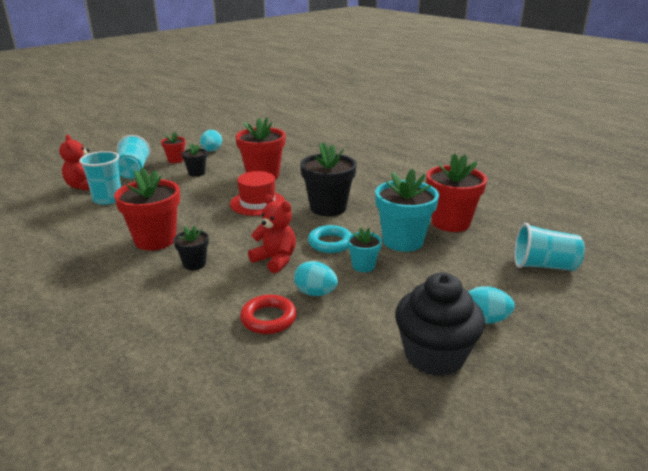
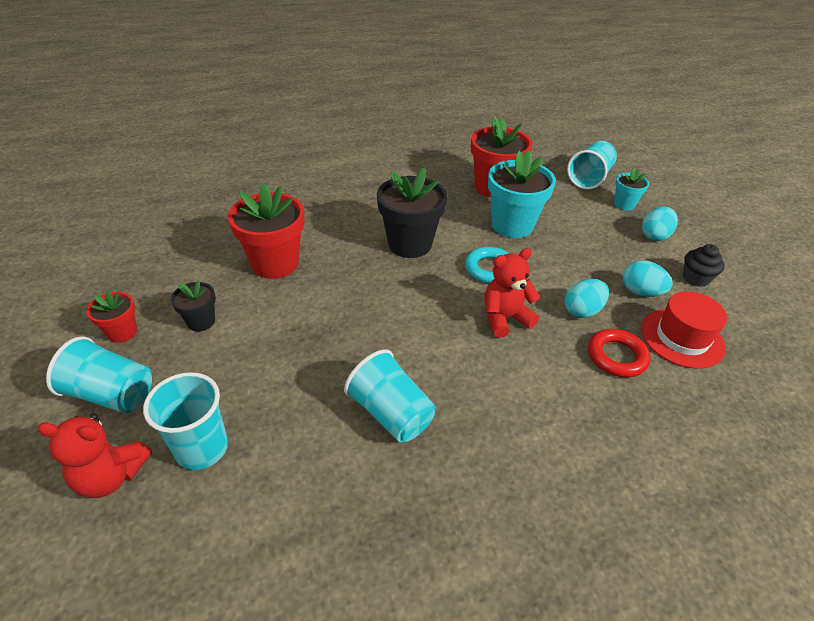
camera: 65 degrees left, 15 degrees up
(155, 240) = (391, 413): red flower pot -> turquoise cup
(194, 264) = (478, 387): black flower pot -> none
(211, 151) = (131, 285): turquoise egg -> turquoise egg (640, 292)
(257, 203) = (354, 291): red hat -> red hat (682, 338)
(363, 266) = (546, 264): turquoise flower pot -> turquoise flower pot (624, 204)
(434, 355) = (695, 278): black cupcake -> black cupcake, size x0.51

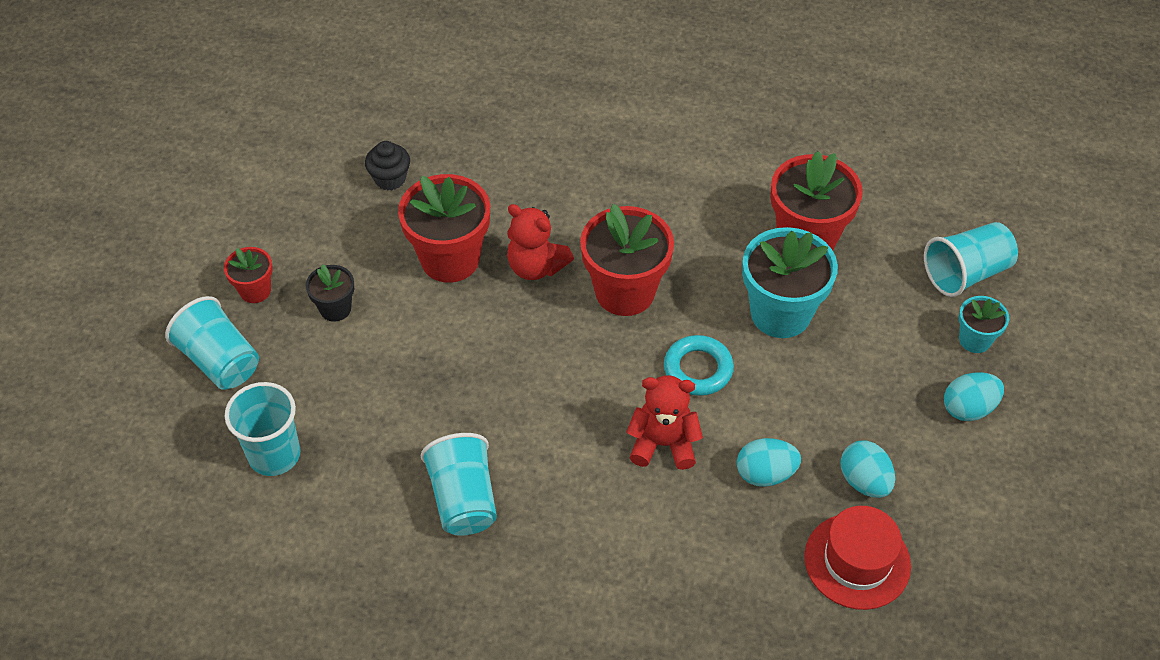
camera: 30 degrees right, 10 degrees up
(111, 476) = (190, 446): red teddy bear -> red teddy bear (536, 266)
(410, 244) = (625, 292): black flower pot -> red flower pot
(616, 356) = (754, 547): red ring -> none
(695, 278) = (960, 494): black cupcake -> black cupcake (390, 179)

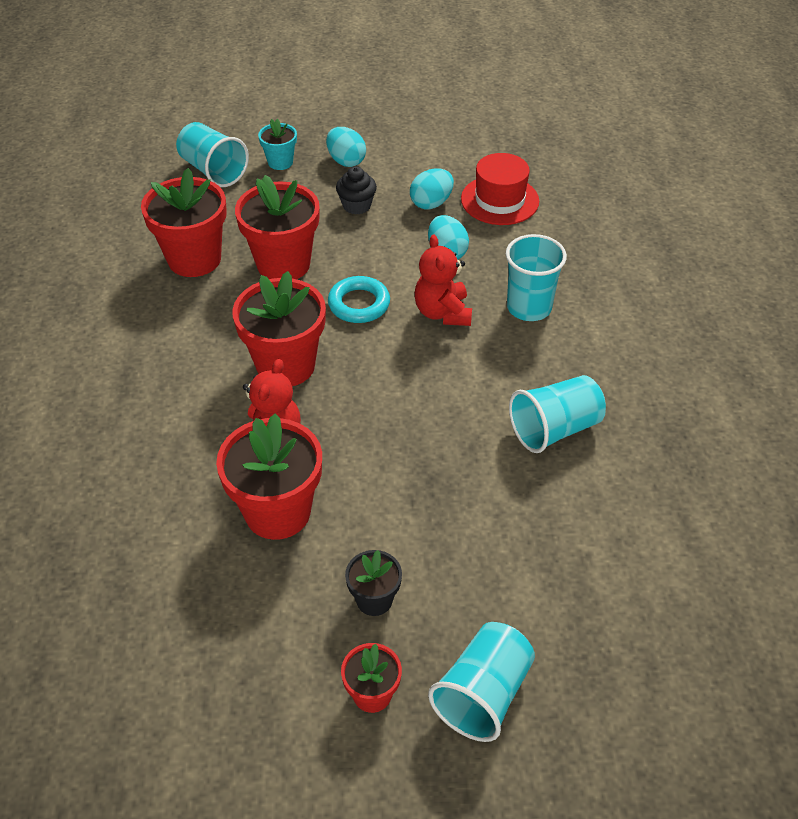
camera: 105 degrees left, 5 degrees down
(274, 455) = (576, 594): turquoise cup -> turquoise cup (529, 307)
(390, 179) = (166, 604): black cupcake -> black cupcake (356, 205)
(780, 313) = (283, 264): turquoise flower pot -> red flower pot

